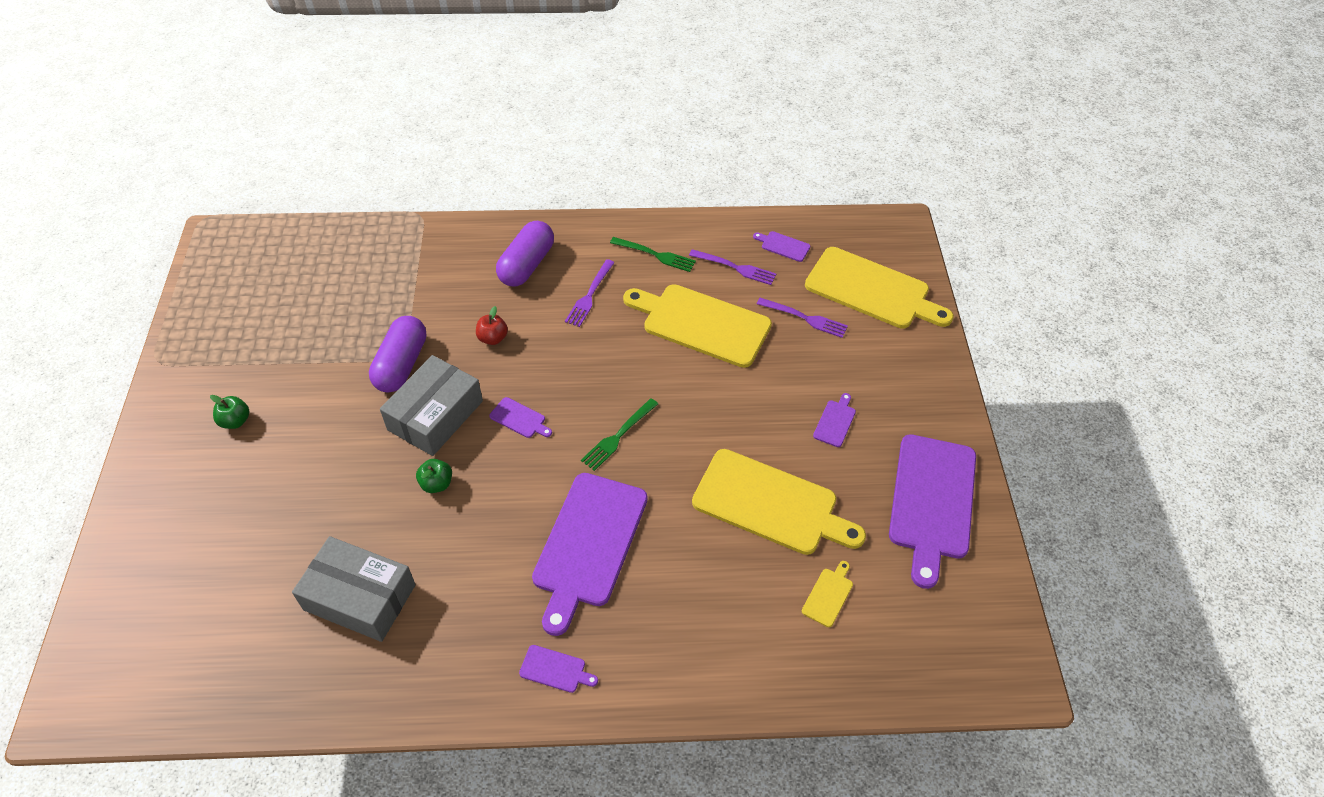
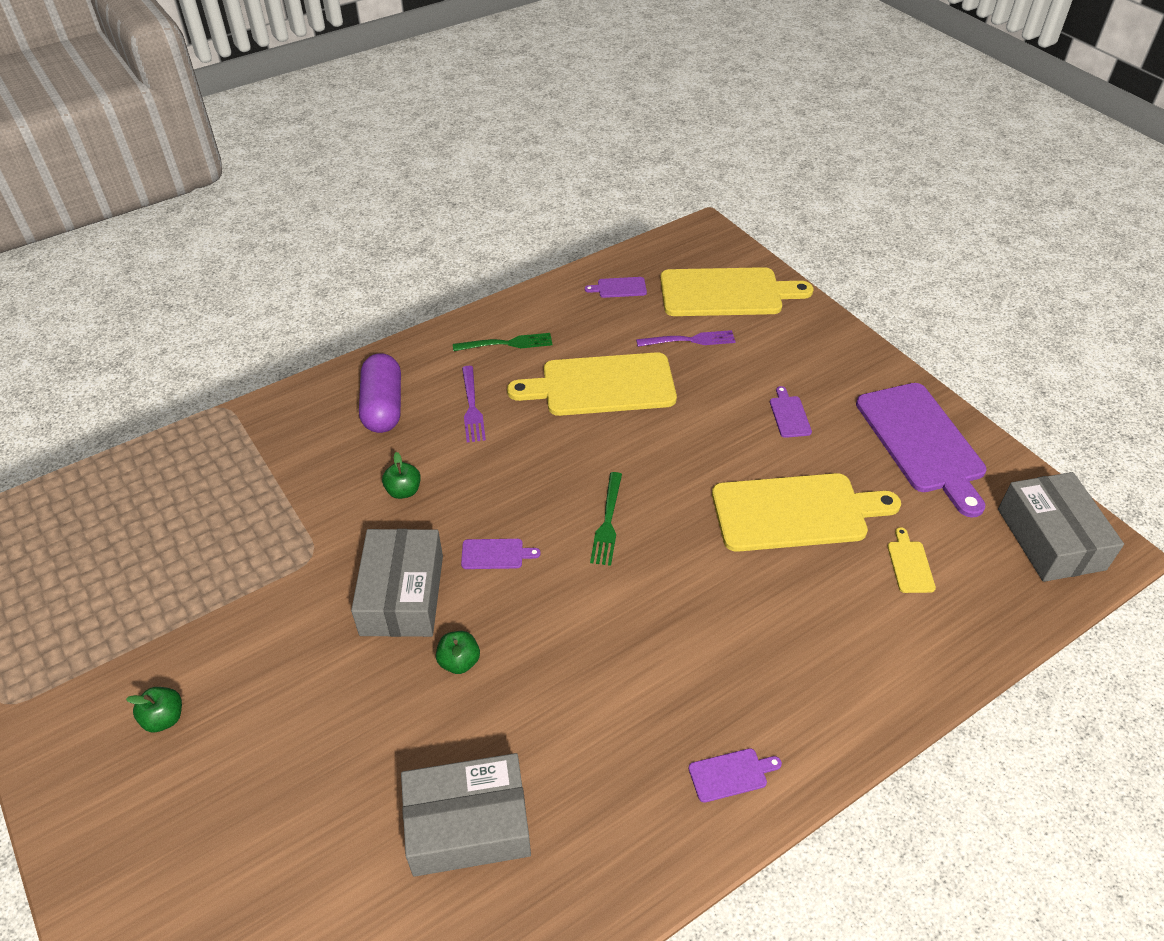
camera: 30 degrees left, 5 degrees down
(401, 365) = (323, 563): purple capsule -> none
(493, 338) = (403, 491): red apple -> green apple
(589, 544) = (663, 637): purple cutting board -> none
(735, 267) = (591, 324): purple fork -> none
(973, 641) = (1050, 539): none -> grey box

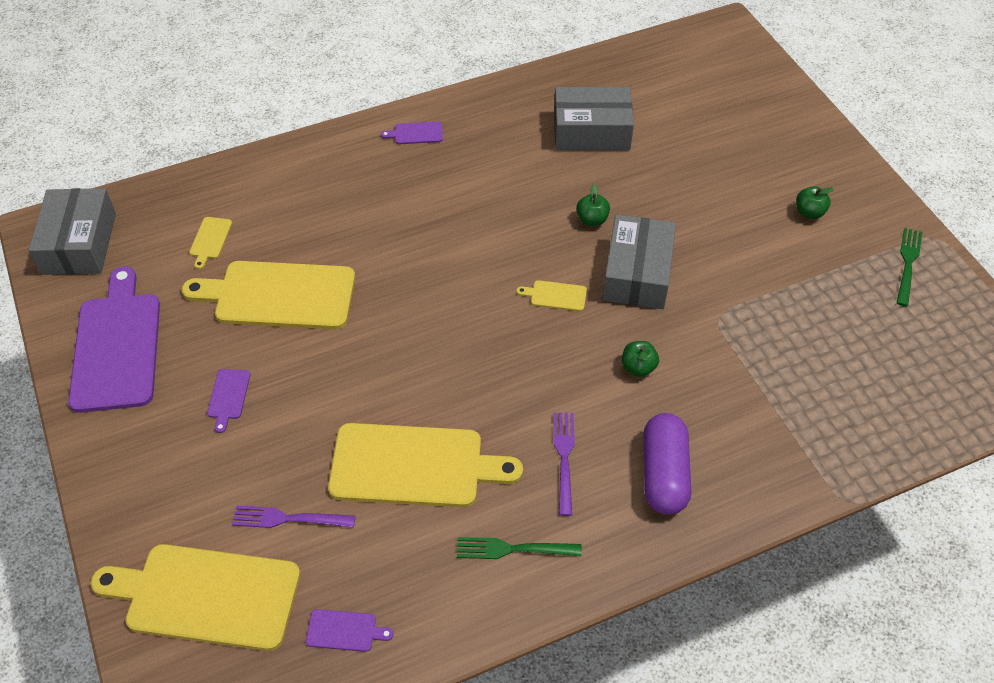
camera: 170 degrees left, 5 degrees up
(495, 554) = (555, 296): purple cutting board -> yellow cutting board
(607, 522) = (450, 310): green fork -> green fork (907, 264)

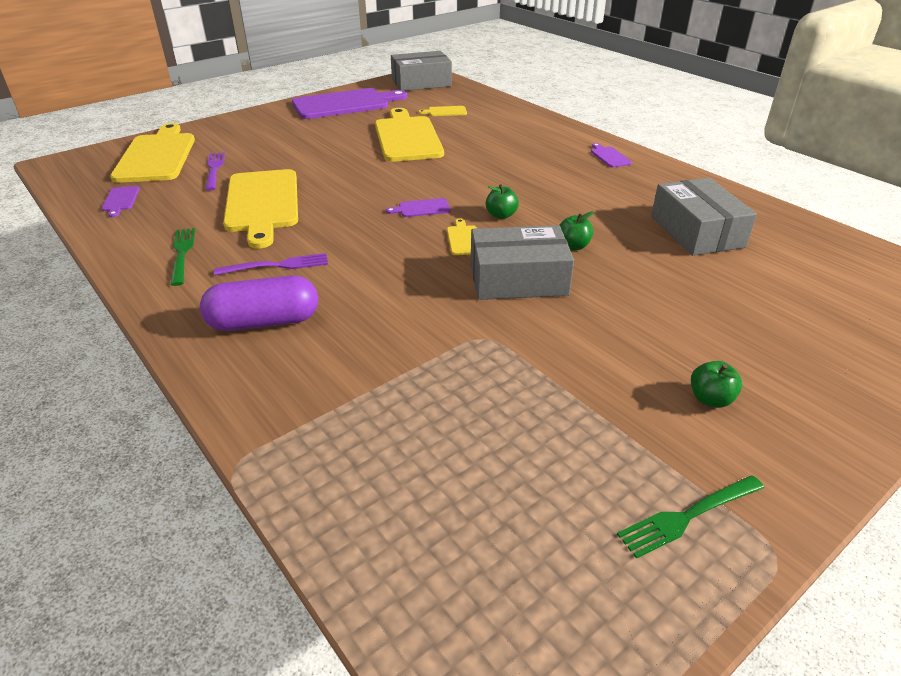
camera: 75 degrees right, 15 degrees down
(228, 396) = (313, 137): purple cutting board -> purple cutting board (422, 208)
(638, 367) = (393, 293): green apple -> green apple (501, 215)
(907, 264) = (688, 516): green fork -> green fork turned 150 degrees clockwise

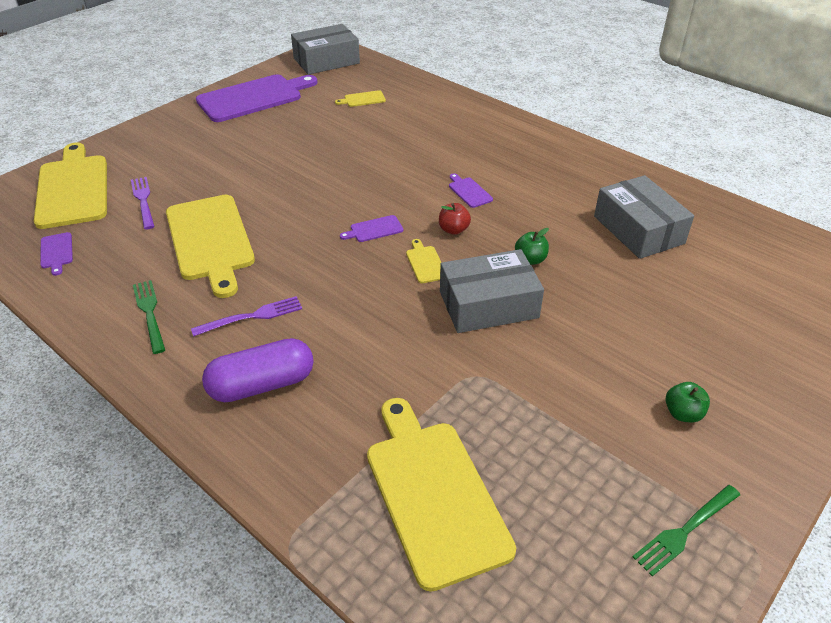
camera: 10 degrees left, 5 degrees up
(407, 137) = (333, 138): yellow cutting board -> yellow cutting board (433, 494)
(501, 215) = (453, 230): green apple -> red apple
(609, 156) = (540, 145): purple cutting board -> purple cutting board (469, 191)

